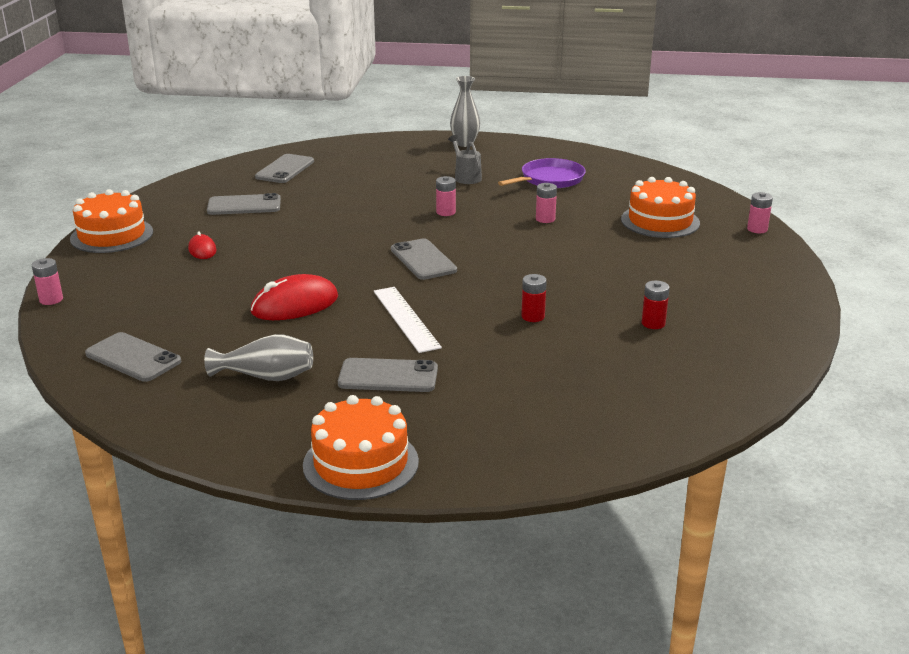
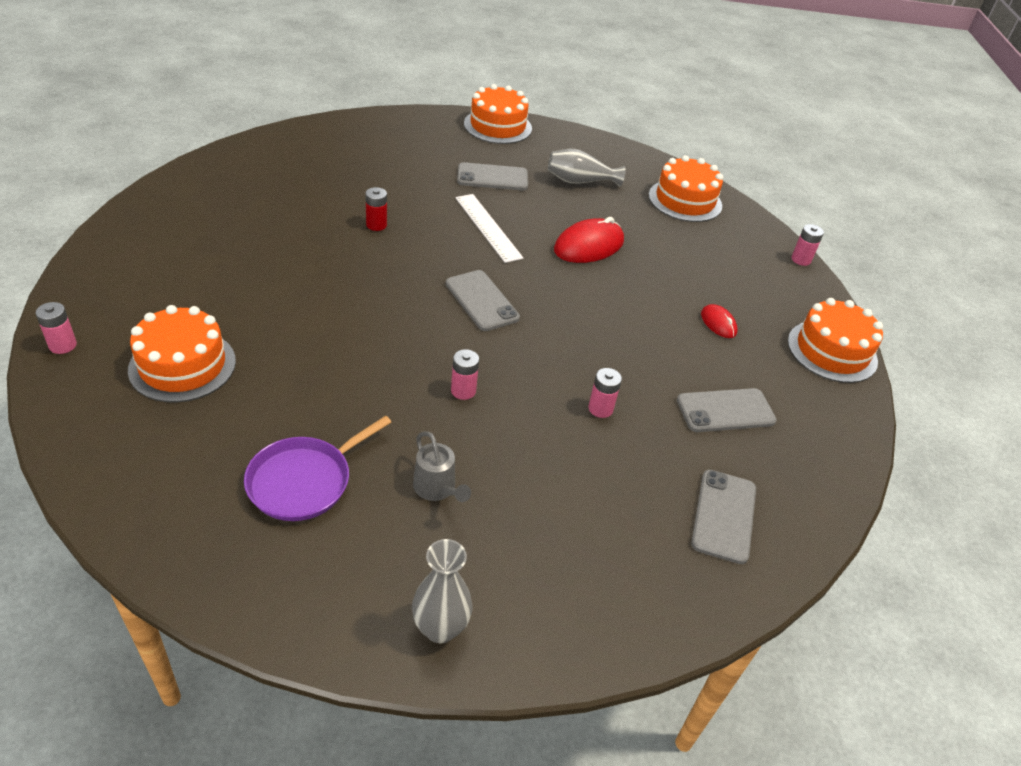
camera: 170 degrees right, 15 degrees up
(133, 358) = (685, 200): grey phone -> orange cake
(545, 219) = (334, 373): pink battery -> pink battery (600, 409)
(653, 323) = (270, 213): red battery -> none

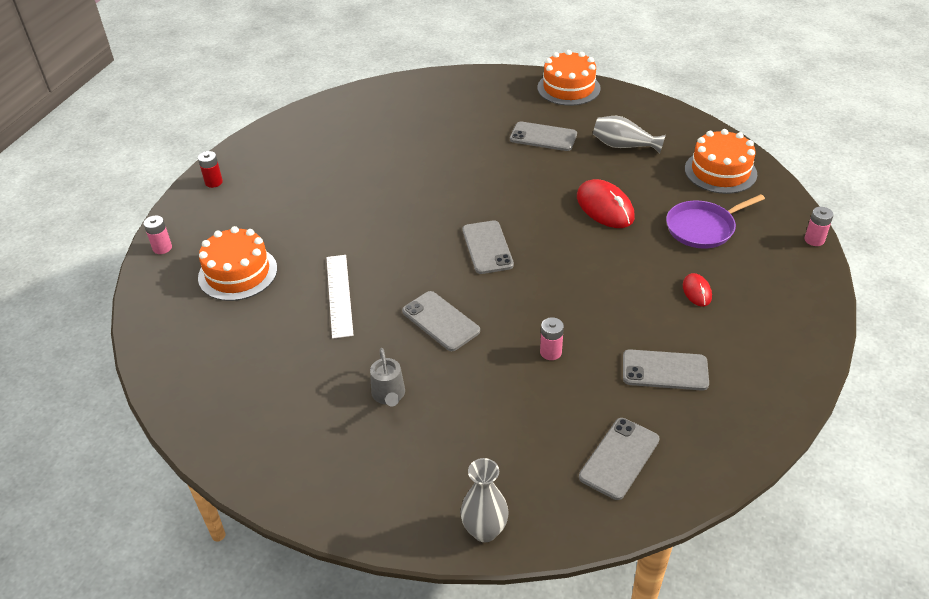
camera: 25 degrees right, 0 degrees up
(304, 481) = (293, 373): purple pan -> purple pan (703, 228)
(376, 225) = (425, 173): red battery -> red battery (214, 182)
(440, 628) = (350, 498): grey vase -> grey vase (484, 530)
(463, 391) = (441, 321): pink battery -> grey phone
(487, 227) = (519, 183): white ruler -> white ruler (339, 295)
(588, 246) = (605, 207): red mouse -> red mouse turned 75 degrees clockwise
(832, 351) = (800, 331): orange cake -> none

